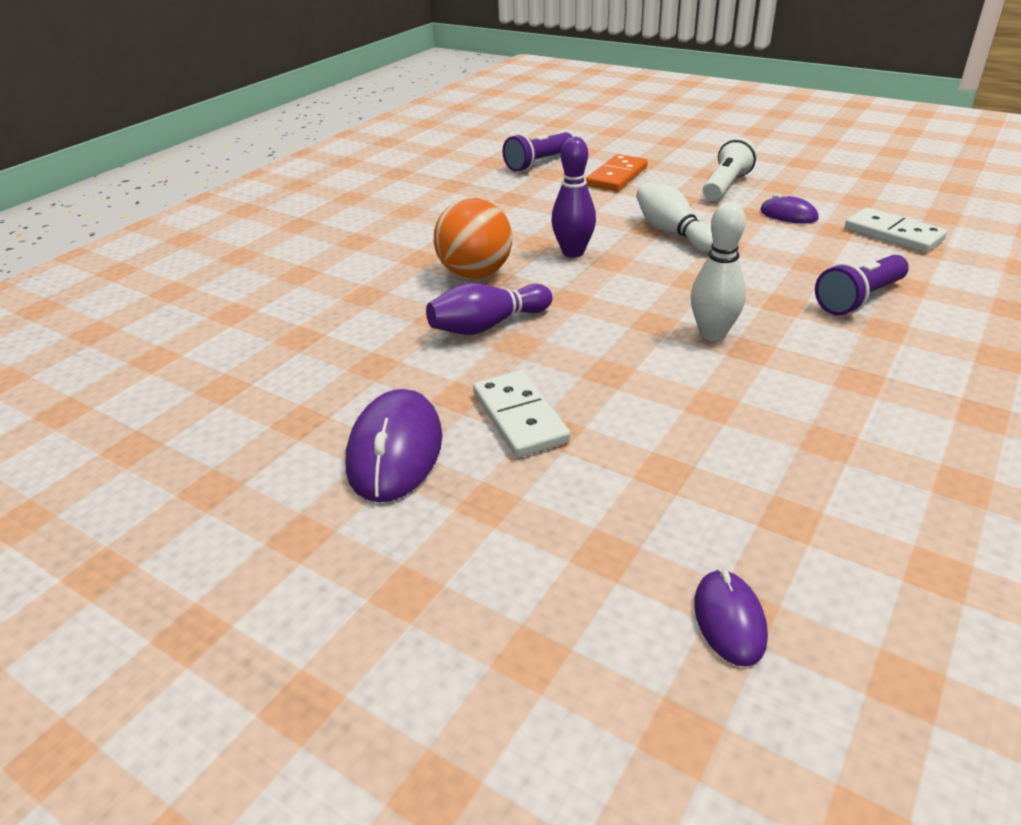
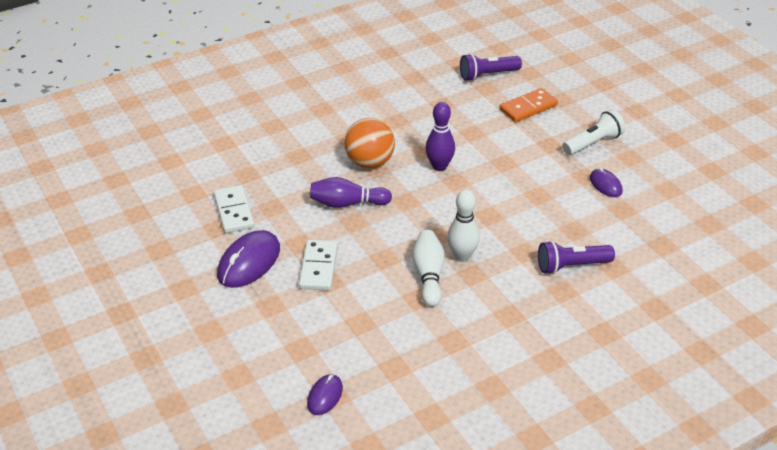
camera: 25 degrees right, 5 degrees up
(672, 232) = (515, 172): white bowling pin -> white bowling pin (428, 275)
(893, 234) = (655, 226): white domino -> white domino (234, 211)

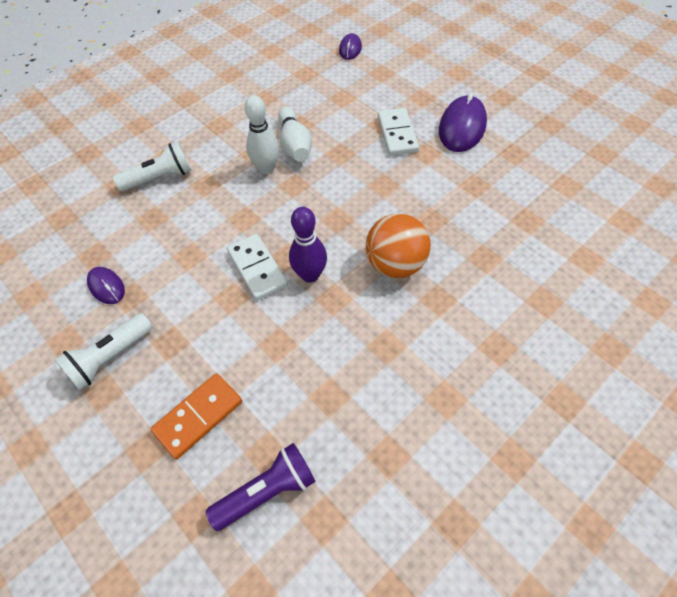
camera: 170 degrees right, 15 degrees up
(234, 211) = (510, 173): white domino -> white domino (257, 268)
(347, 203) = (399, 204): purple bowling pin -> none
(571, 266) = (160, 178): purple flashlight -> white flashlight

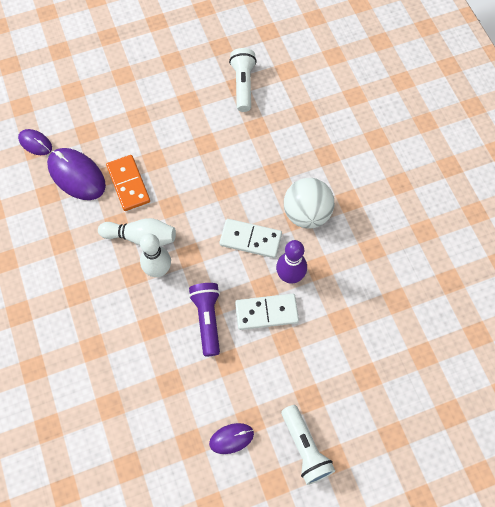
camera: 70 degrees left, 10 degrees up
(160, 178) = (122, 365): white flashlight -> white flashlight (243, 85)
(198, 416) = (380, 393): orange domino -> orange domino (128, 184)
(267, 491) = (449, 362): purple flashlight -> purple flashlight (207, 319)
(396, 264) = (307, 214): orange ball -> white ball
(397, 134) = (172, 154): white domino -> white domino (250, 239)
(462, 127) = (191, 105): purple mouse -> purple mouse (76, 175)

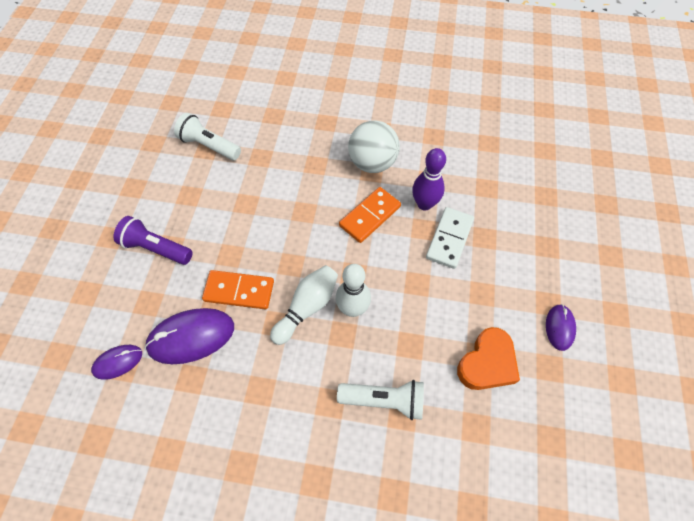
camera: 60 degrees left, 5 degrees down
(167, 392) = (487, 363): none -> orange heart
(207, 319) = (430, 290): purple flashlight -> purple flashlight (156, 248)
(250, 239) = (370, 216): white domino -> orange domino
(305, 448) = (592, 272): white flashlight -> white flashlight (384, 400)

